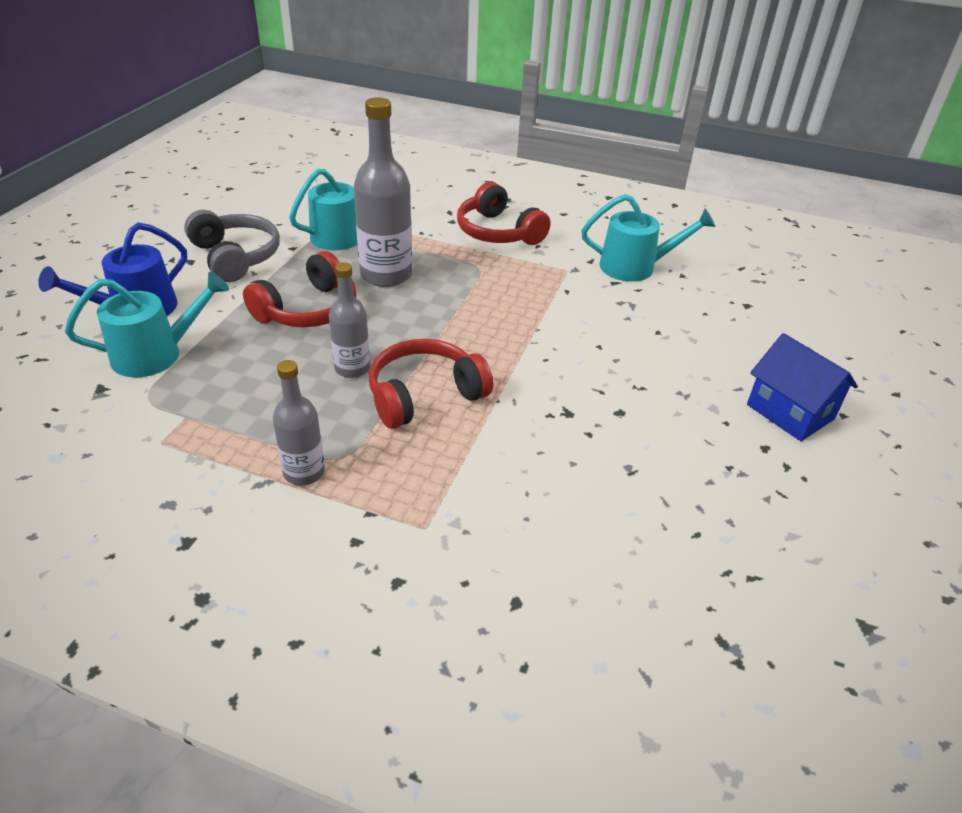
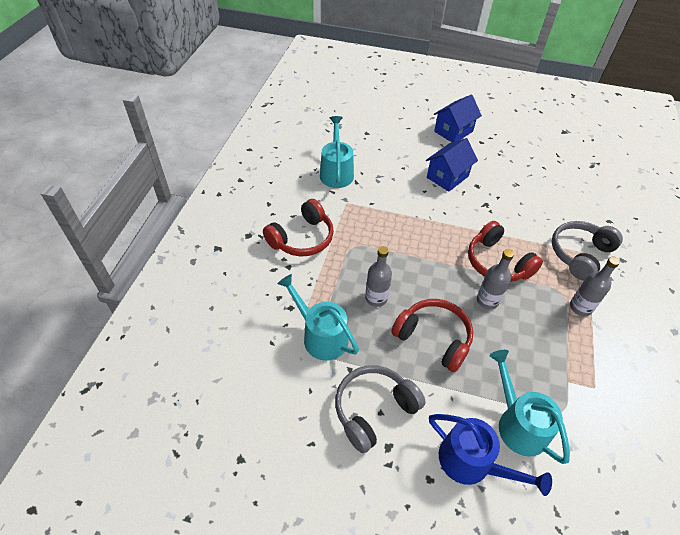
camera: 95 degrees left, 10 degrees up
(386, 275) = (376, 298): grey bottle -> grey bottle, size x0.59
(424, 512) = (580, 254): none -> grey headphones
(640, 378) = (447, 177): none -> blue house

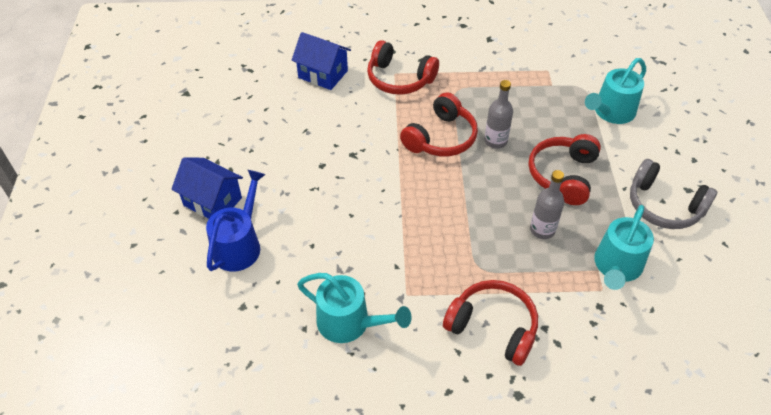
camera: 105 degrees left, 0 degrees up
(336, 172) = (349, 323): turquoise watering can -> turquoise watering can turned 135 degrees counterclockwise
(447, 177) = (315, 195): blue house -> blue house (323, 74)
(471, 462) = (663, 136): blue watering can -> blue watering can (239, 245)
(580, 254) = (399, 79): grey headphones -> red headphones
(580, 307) = (468, 78): grey bottle -> none

